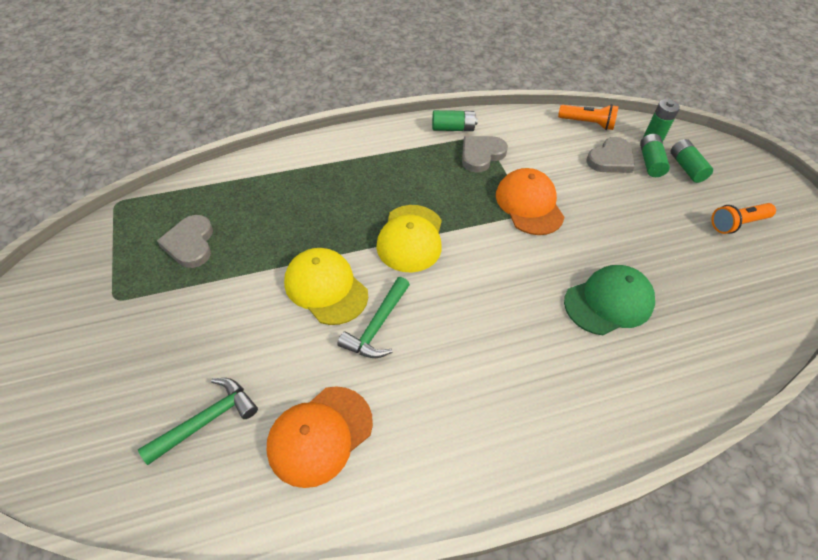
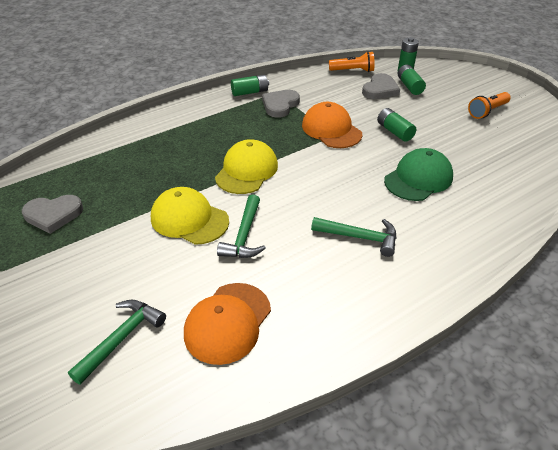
camera: 15 degrees left, 10 degrees down
(190, 244) = (53, 215): grey heart -> grey heart turned 75 degrees counterclockwise
(410, 238) = (246, 171): yellow cap -> yellow cap turned 150 degrees counterclockwise
(506, 366) = (359, 237): none -> green hammer
(686, 168) = (437, 84): green battery -> green battery (394, 131)

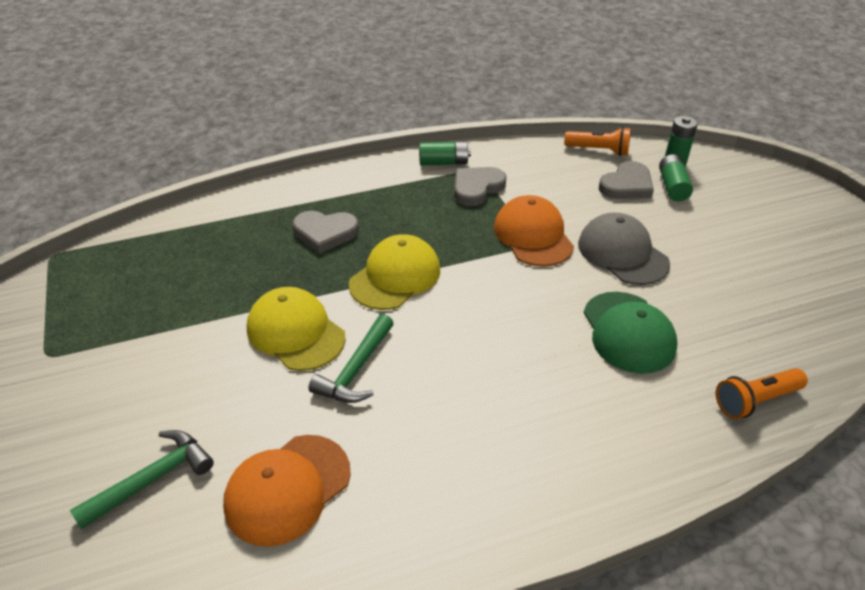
camera: 15 degrees right, 0 degrees up
(53, 215) = (137, 294): grey heart -> grey heart (325, 233)
(359, 237) = (509, 405): green hammer -> none
(394, 131) = (622, 253): green battery -> grey cap
(418, 179) = (628, 332): green cap -> green cap turned 105 degrees clockwise
(487, 111) = (776, 244): orange flashlight -> orange flashlight (755, 401)

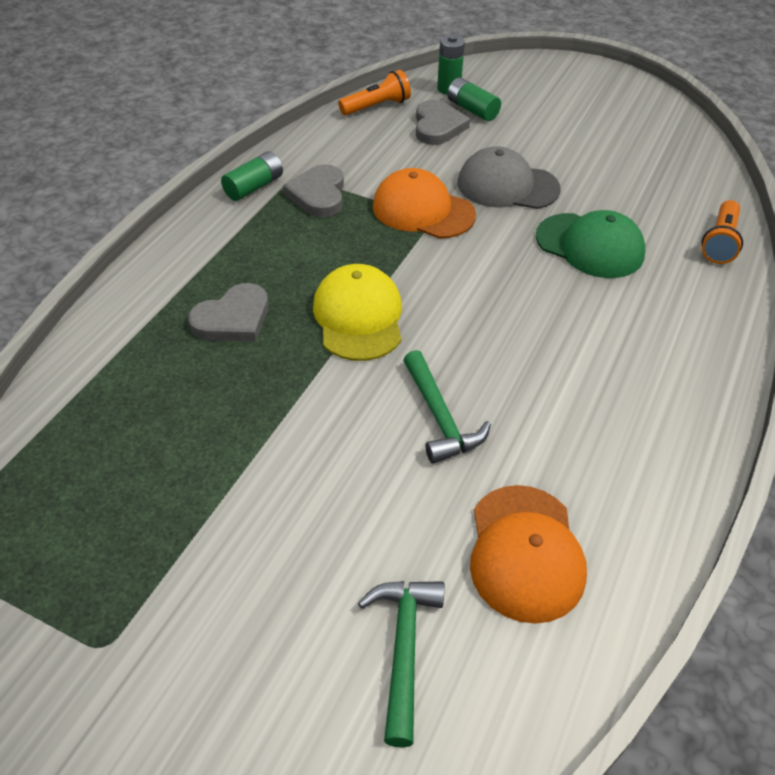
camera: 45 degrees left, 5 degrees up
(295, 332) = (341, 426): yellow cap -> none

